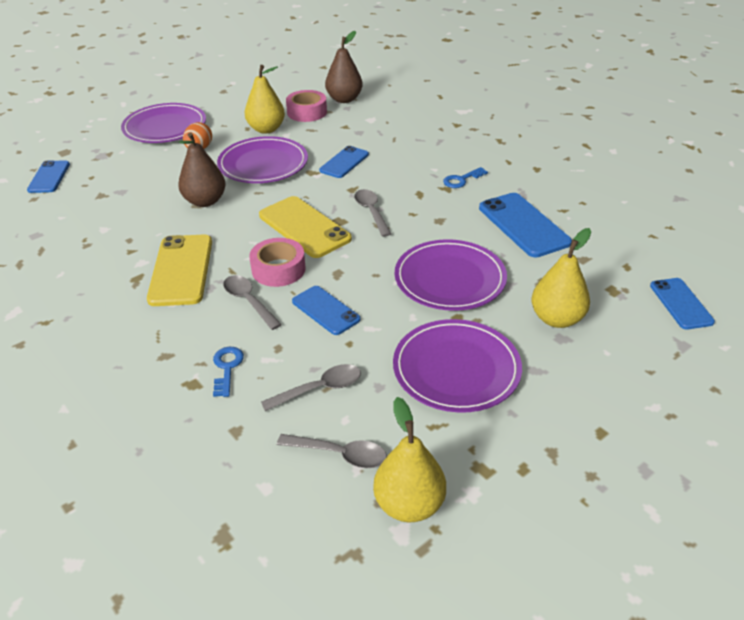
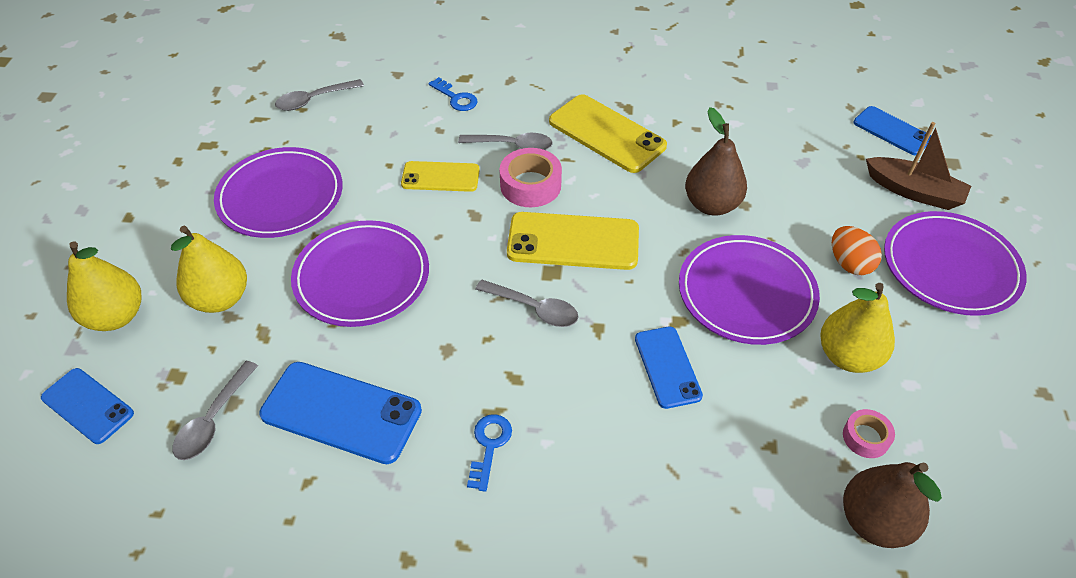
camera: 135 degrees right, 10 degrees up
(109, 153) = (913, 191): none -> brown boat
(307, 112) = (866, 437): pink tape -> pink tape, size x0.59
(319, 389) = (373, 124): grey spoon -> grey spoon (213, 419)
(325, 310) = (440, 177): blue phone -> yellow phone
(409, 504) = (242, 102): yellow pear -> yellow pear (116, 316)

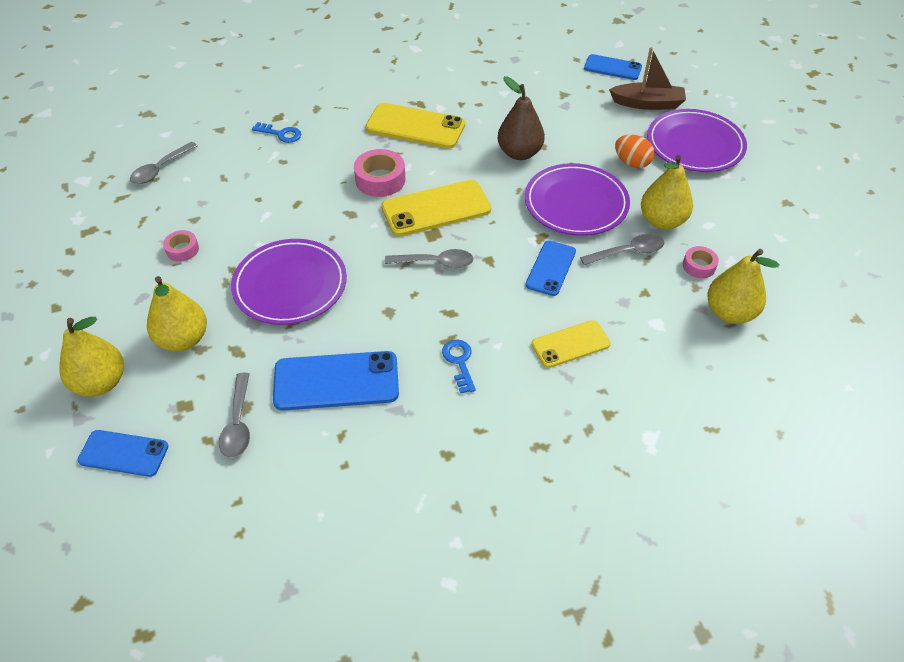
camera: 25 degrees left, 0 degrees up
(281, 197) = (182, 250): purple plate -> pink tape
(440, 177) = (306, 195): yellow phone -> yellow phone (570, 344)
(512, 145) = (348, 156): grey spoon -> grey spoon (628, 252)
(667, 367) = (551, 268): blue phone -> blue phone turned 60 degrees clockwise
(874, 521) = (730, 313): brown pear -> yellow pear

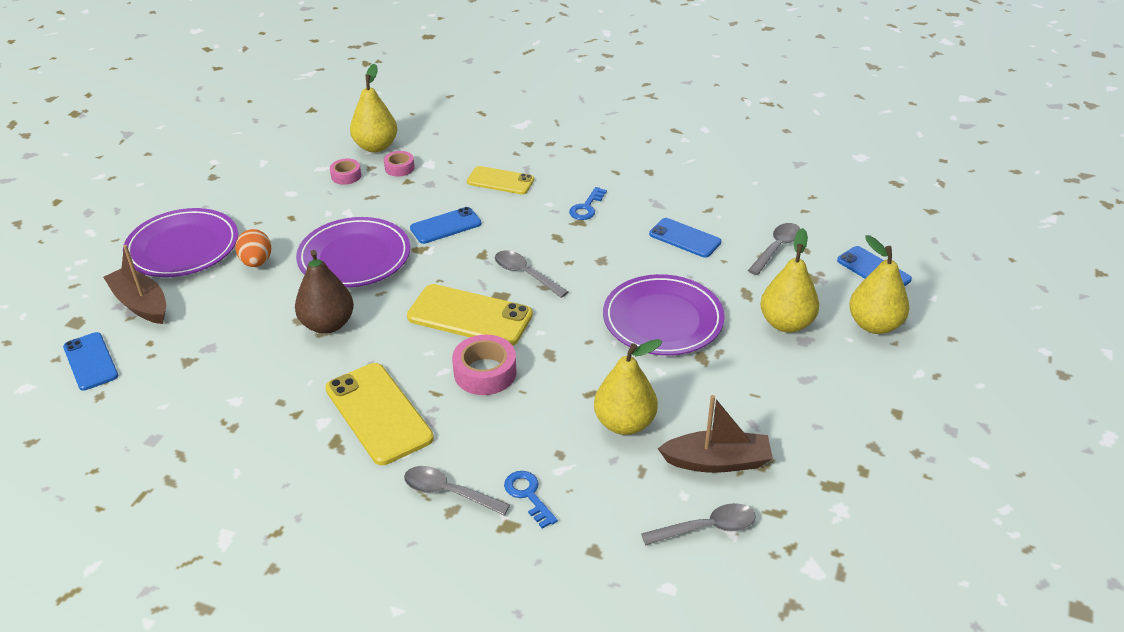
camera: 140 degrees left, 10 degrees down
(177, 206) = (717, 461): none -> brown boat
(182, 250) = (740, 406): pink tape -> pink tape (399, 168)
(336, 381) = (684, 238): blue phone -> blue phone, size x0.63
(628, 252) = (376, 207): grey spoon -> grey spoon (448, 492)
(662, 221) = (316, 212): yellow pear -> yellow pear (624, 423)

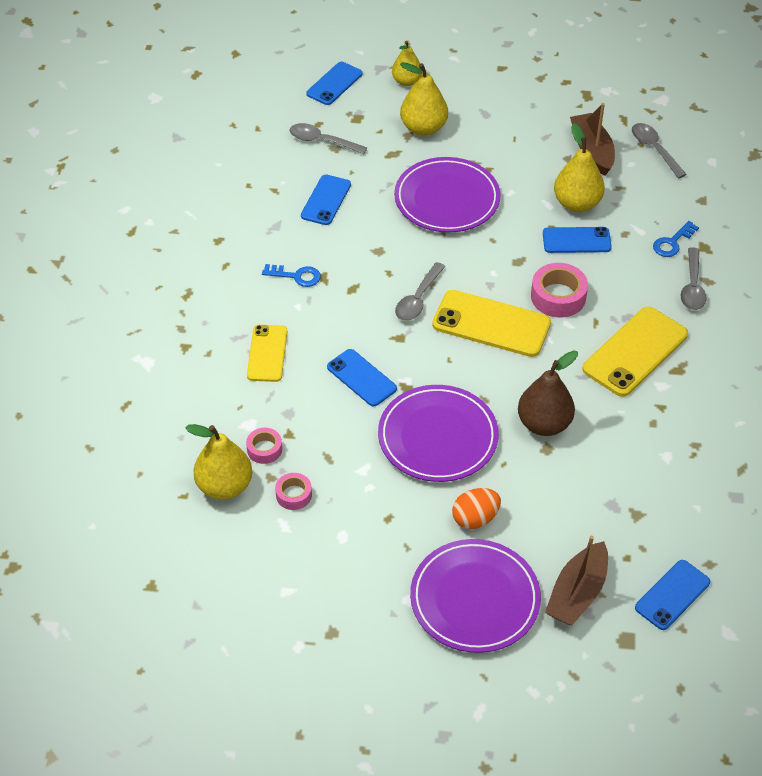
camera: 105 degrees left, 10 degrees up
(470, 316) = (491, 324): yellow phone -> yellow phone turned 75 degrees counterclockwise
(564, 408) = (576, 240): none -> blue phone
(874, 325) = (406, 81): yellow pear -> yellow pear, size x0.66

